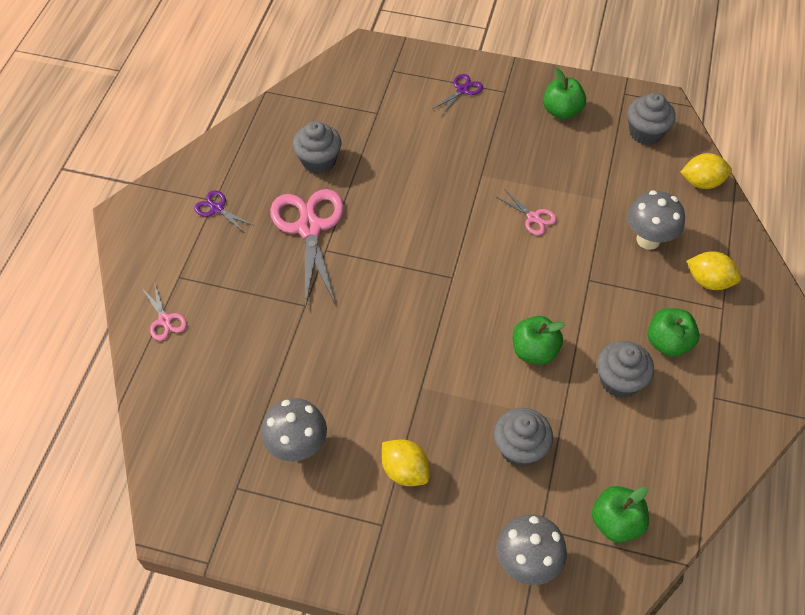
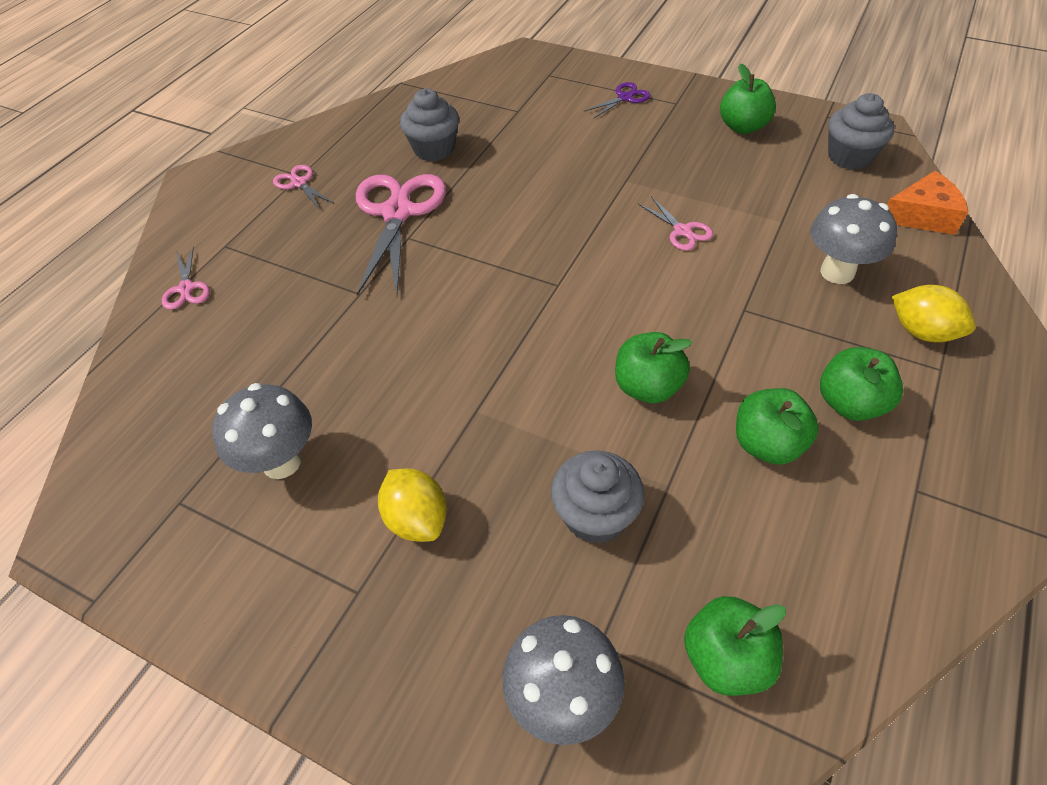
camera: 15 degrees right, 5 degrees down
(217, 209) = (299, 183): purple scissors -> pink scissors
(619, 381) = (767, 444): grey cupcake -> green apple
(702, 182) = (922, 216): yellow lemon -> orange cheese

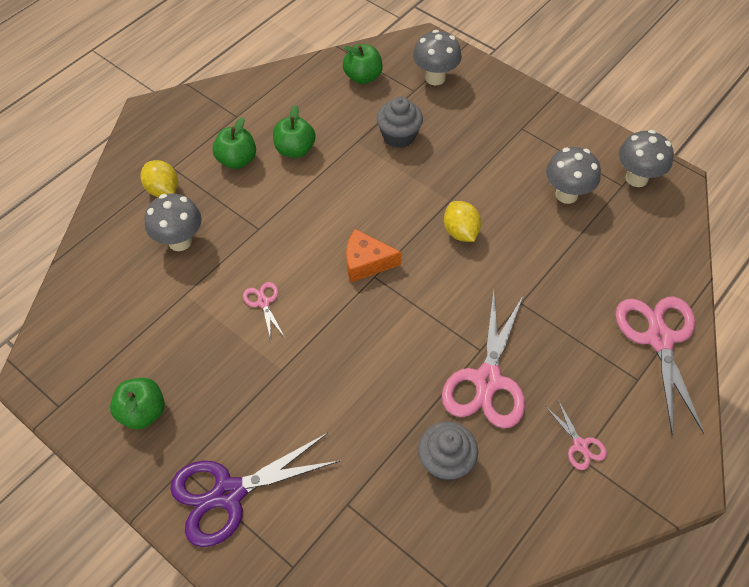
camera: 170 degrees left, 5 degrees up
(149, 522) = (636, 178): none -> grey mushroom
(186, 288) = (659, 339): pink scissors -> pink scissors, size x2.16
(417, 519) = (490, 152): yellow lemon -> yellow lemon (460, 232)
(625, 98) = (229, 493): purple scissors -> purple scissors, size x2.16
(647, 387) = (344, 192): green apple -> none
(850, 157) = (82, 347): grey cupcake -> none
(922, 216) = (83, 273): orange cheese -> orange cheese (366, 262)

